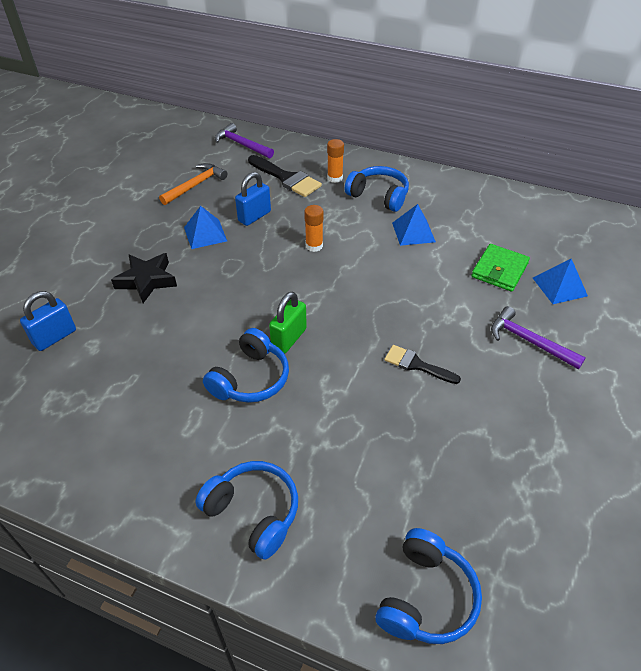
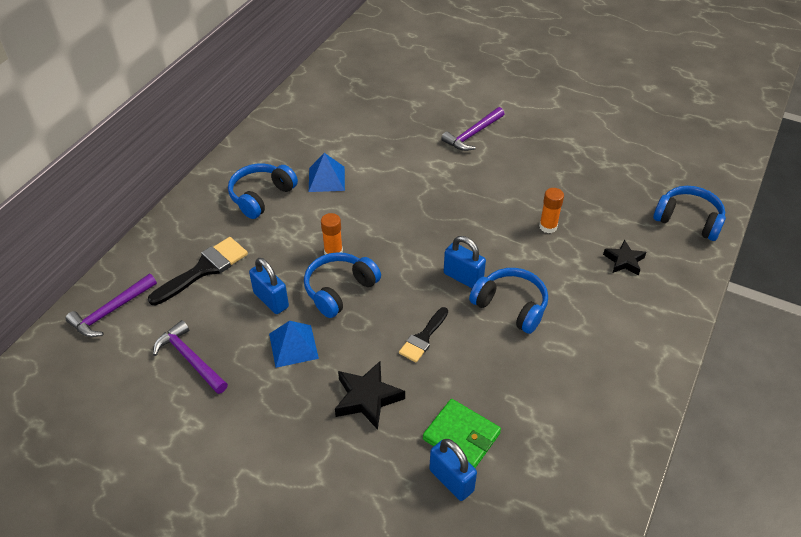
camera: 85 degrees left, 0 degrees up
(196, 185) = (190, 358): orange hammer -> purple hammer
(253, 512) = (642, 306): blue headphones -> blue headphones (339, 290)
(289, 338) = (463, 277): green padlock -> blue padlock
(329, 497) = (624, 261): none -> black star
(335, 178) = (217, 227): orange glue stick -> orange glue stick (548, 226)
(416, 365) = (496, 199): black brush -> black brush (423, 338)
(499, 270) = (389, 134): green wallet -> green wallet (461, 436)
(559, 286) = (414, 106): blue pyramid -> none

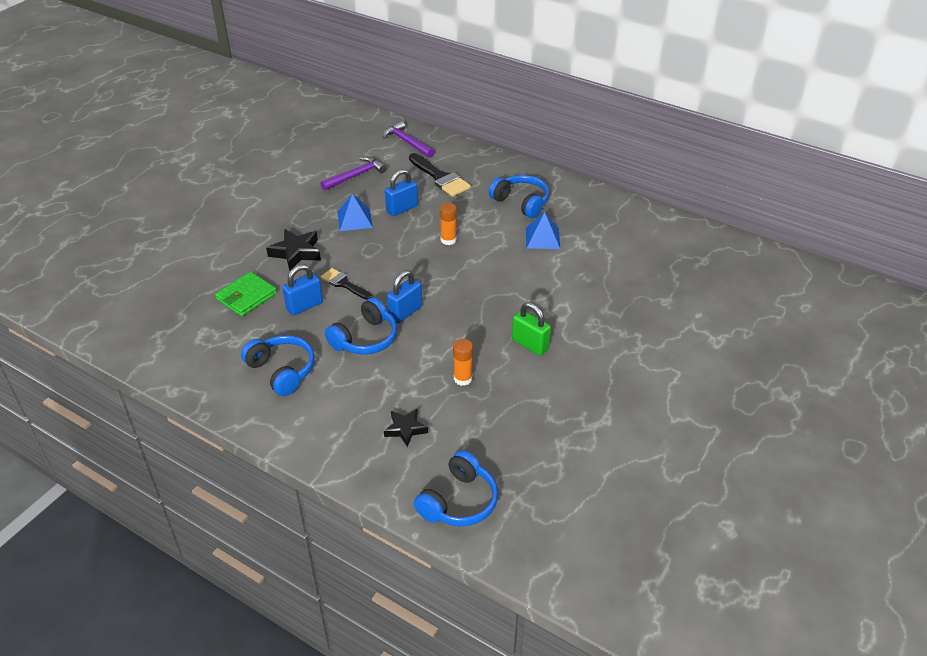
camera: 95 degrees right, 5 degrees down
(339, 290) = (405, 242): blue headphones -> blue headphones (282, 371)
(451, 480) = (213, 288): blue padlock -> blue padlock (304, 306)
(472, 135) = (612, 339): purple hammer -> none
(491, 184) = (530, 345): none -> green padlock

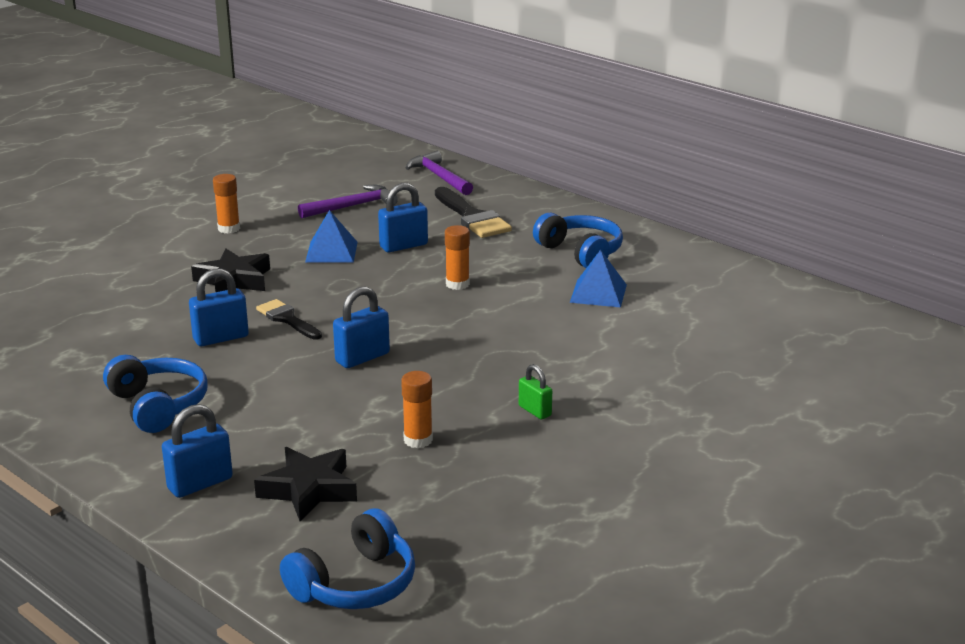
camera: 10 degrees right, 15 degrees down
(246, 296) = (144, 321): green wallet -> none
(276, 205) = (229, 229): none -> orange glue stick
(333, 434) = (200, 483): none -> blue padlock
(365, 338) = (292, 381): blue headphones -> none
(405, 429) = (309, 489): black star -> black star, size x1.50
(530, 345) = (534, 411): green padlock -> green padlock, size x0.63

